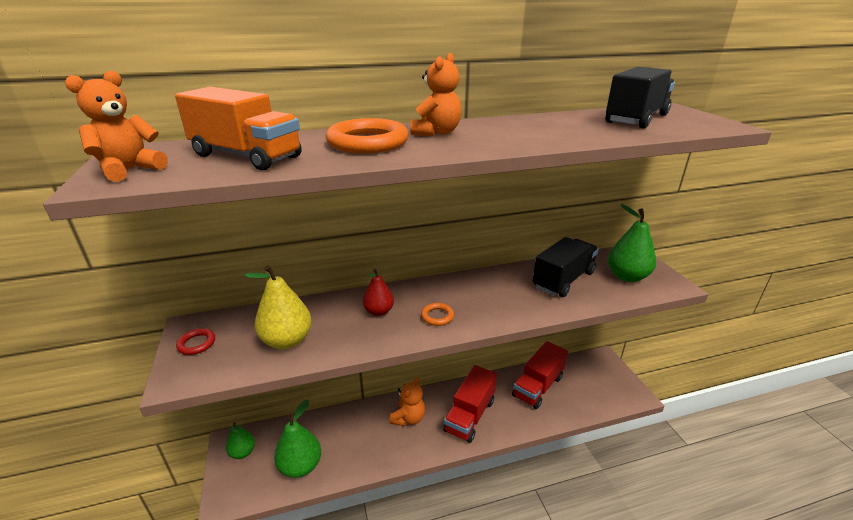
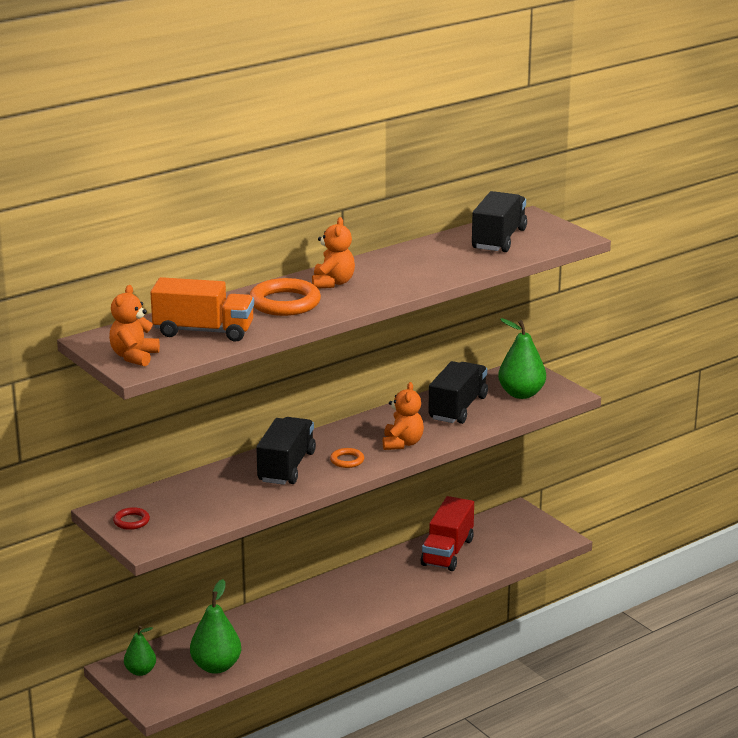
camera: 20 degrees left, 5 degrees down
(287, 340) = (217, 503): yellow pear -> none
(379, 311) = (286, 467): red pear -> black truck
(408, 418) = (311, 608): orange teddy bear -> orange teddy bear (402, 443)
(469, 415) = (379, 592): red truck -> none

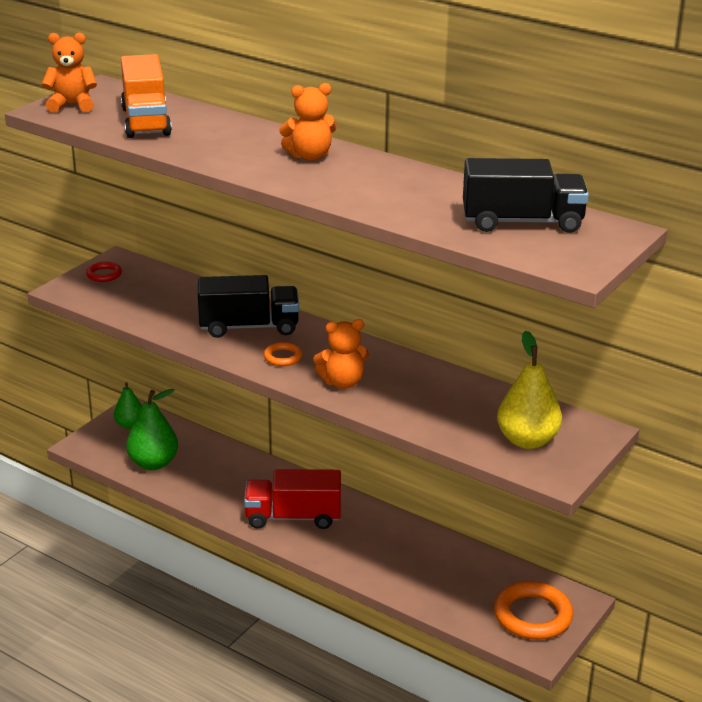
camera: 70 degrees right, 5 degrees up
(285, 303) = (239, 143): orange ring -> orange ring (532, 615)
(447, 552) = (446, 564): red truck -> red truck (293, 517)
(458, 408) = (455, 403): black truck -> none
(521, 394) = (527, 440): green pear -> yellow pear

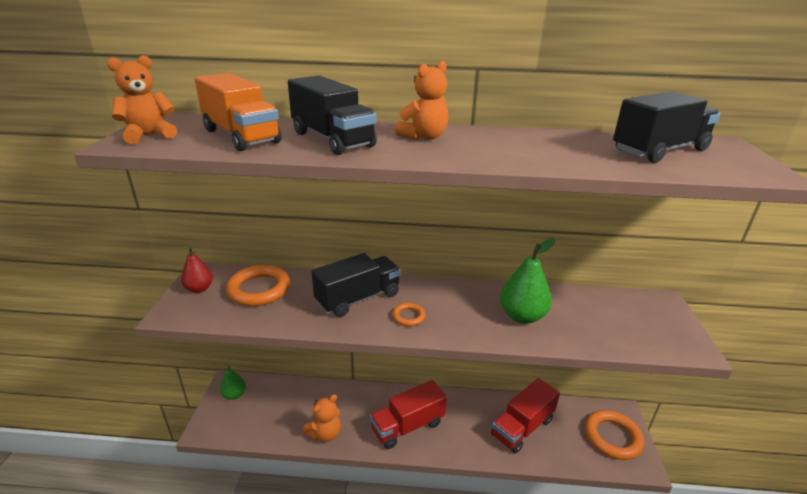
camera: 30 degrees left, 0 degrees up
(104, 274) = (199, 289): red ring -> red pear
(153, 463) = (274, 422): green pear -> green pear (522, 316)
(159, 291) = (259, 289): none -> orange ring
(220, 141) = (332, 139): none -> black truck
(342, 382) = (473, 323): orange teddy bear -> orange teddy bear (325, 434)
(428, 566) = (522, 427): none -> red truck
(527, 440) = (639, 326): yellow pear -> none

